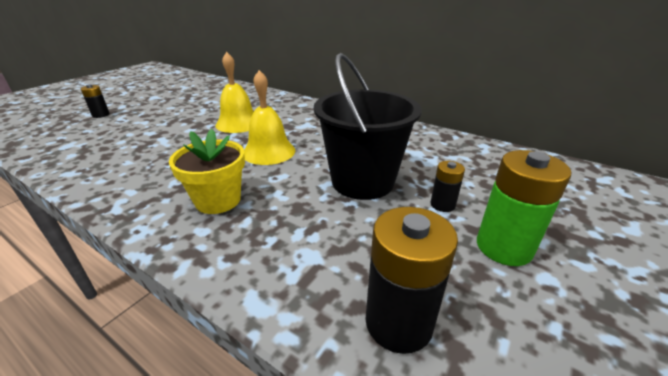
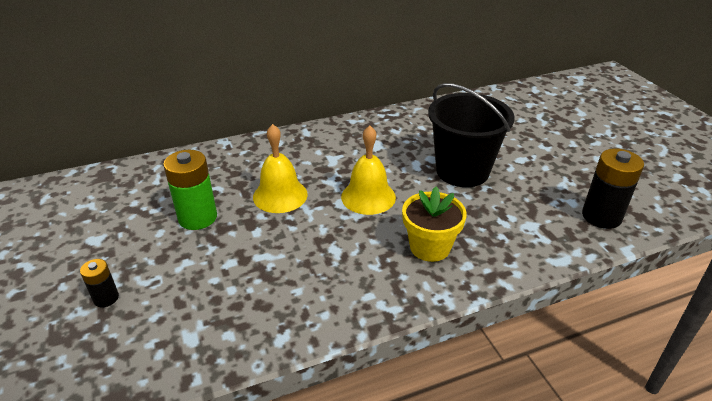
camera: 55 degrees left, 5 degrees up
(442, 205) = (516, 154): black battery -> none
(503, 247) = (569, 156): green battery -> green battery (197, 217)

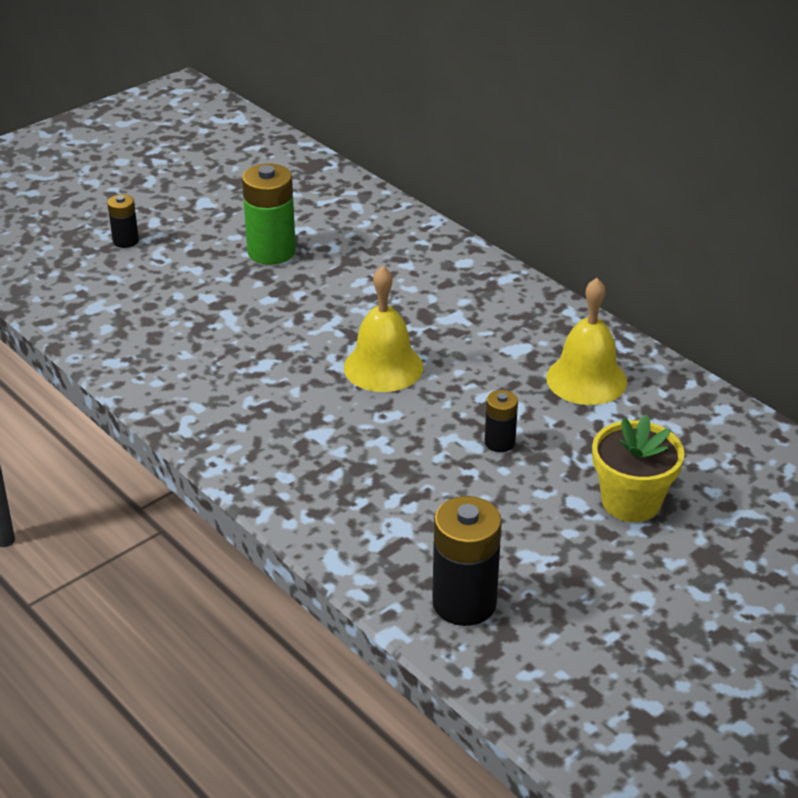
camera: 70 degrees right, 0 degrees up
(280, 195) = (345, 296): yellow bell -> yellow bell (586, 379)
(430, 247) = (305, 439): yellow flower pot -> yellow flower pot (631, 501)
(462, 171) = (499, 442): black bucket -> black battery

